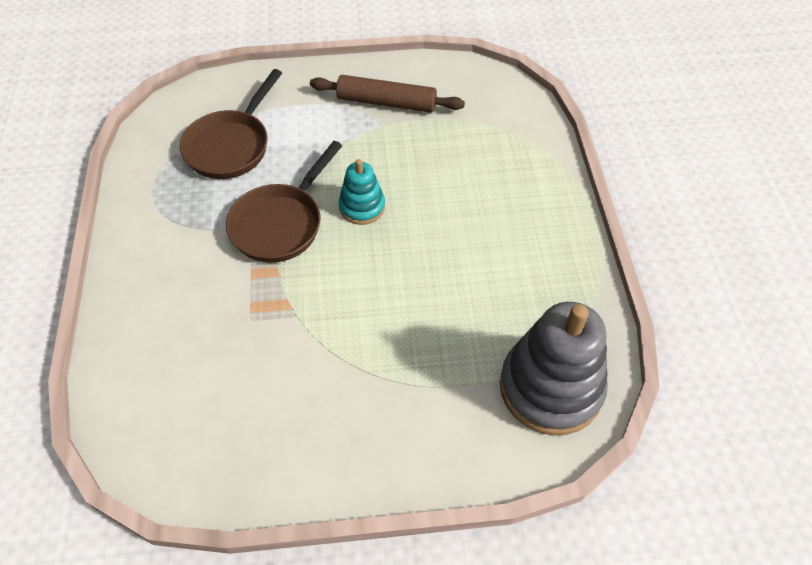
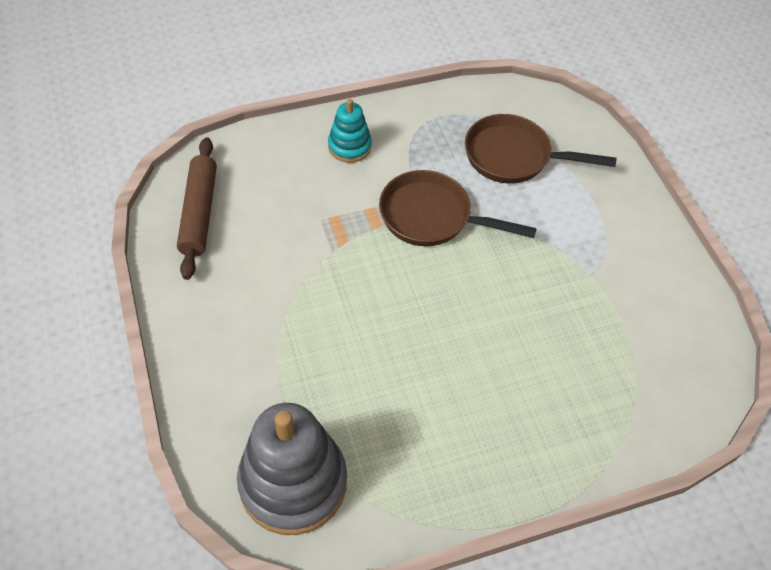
camera: 75 degrees right, 0 degrees up
(362, 207) = (473, 278): turquoise stacking toy -> turquoise stacking toy (349, 146)
(386, 102) = (628, 273): brown rolling pin -> brown rolling pin (199, 213)

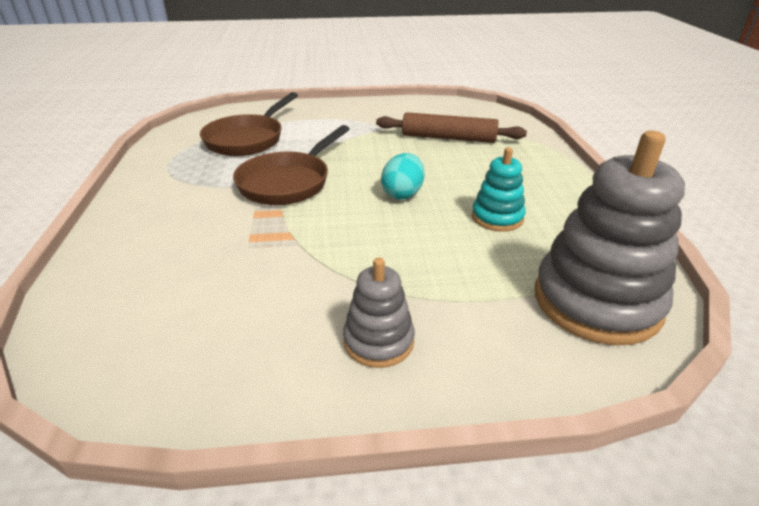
camera: 75 degrees left, 20 degrees down
(199, 213) = (162, 354): brown rolling pin -> brown rolling pin (448, 138)
(225, 329) = (378, 341): none -> grey stacking toy
(349, 146) = (158, 216): turquoise stacking toy -> turquoise stacking toy (497, 217)
(437, 316) = (403, 194): none -> turquoise egg

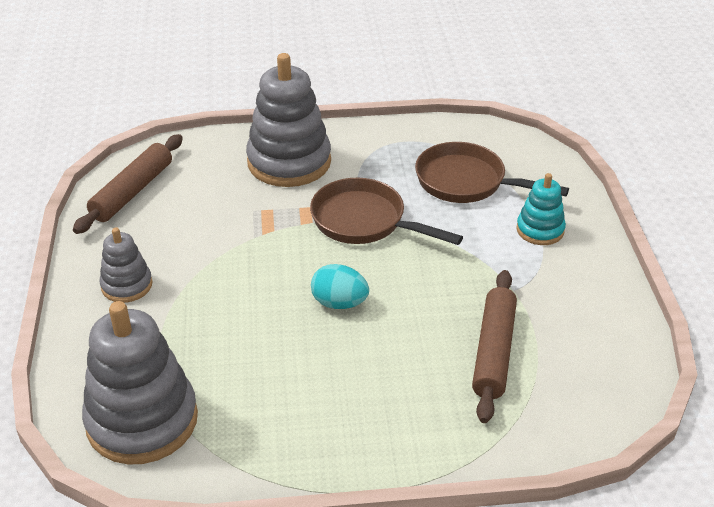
camera: 90 degrees right, 5 degrees up
(158, 362) = (132, 192): none -> brown rolling pin
(164, 225) = (289, 162): none -> grey stacking toy
(497, 217) = (286, 373): turquoise stacking toy -> turquoise stacking toy (540, 230)

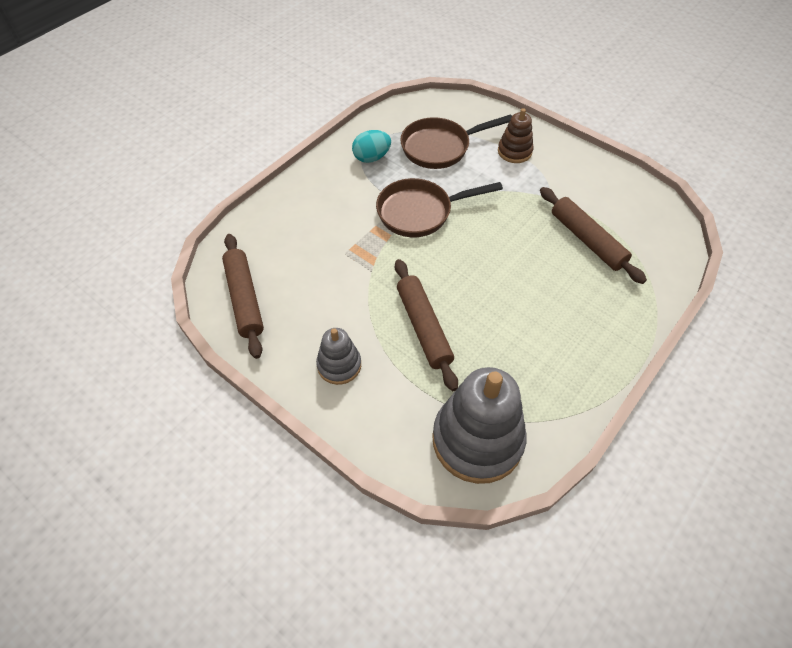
camera: 45 degrees left, 15 degrees up
(230, 308) = (424, 327): none -> brown rolling pin
(289, 162) = (320, 204): grey stacking toy -> none
(339, 303) = (477, 274): turquoise egg -> turquoise egg (371, 157)
(540, 230) = (514, 151): turquoise stacking toy -> brown stacking toy

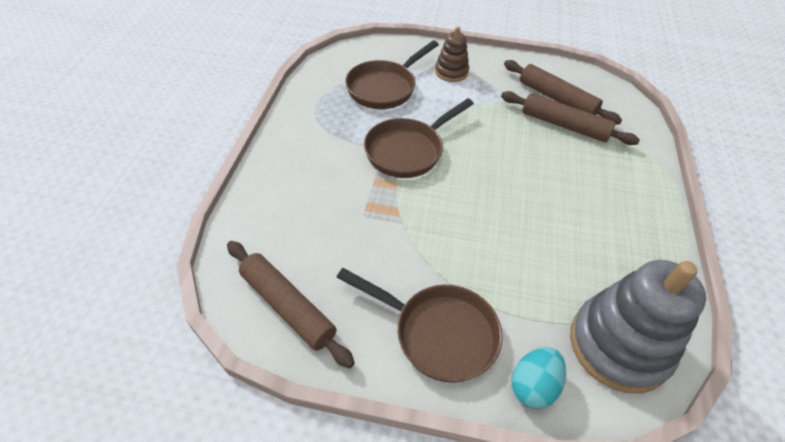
camera: 30 degrees left, 5 degrees down
(339, 365) = (438, 333): grey stacking toy -> brown pan
(371, 157) = (327, 116): turquoise egg -> turquoise egg (533, 386)
(424, 327) = (490, 257): brown rolling pin -> brown rolling pin (557, 99)

